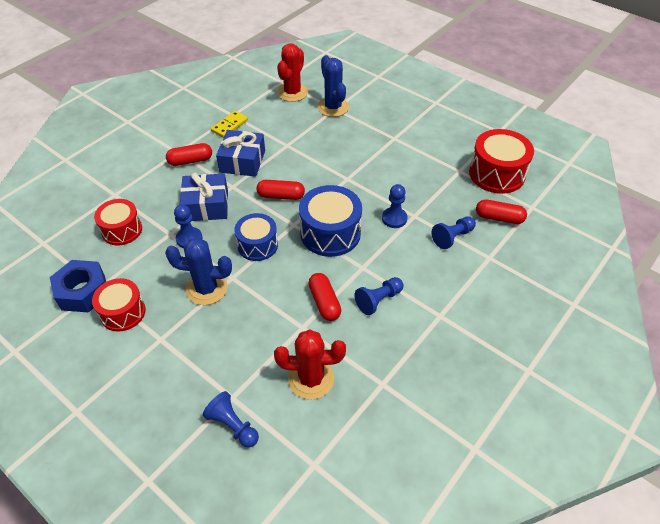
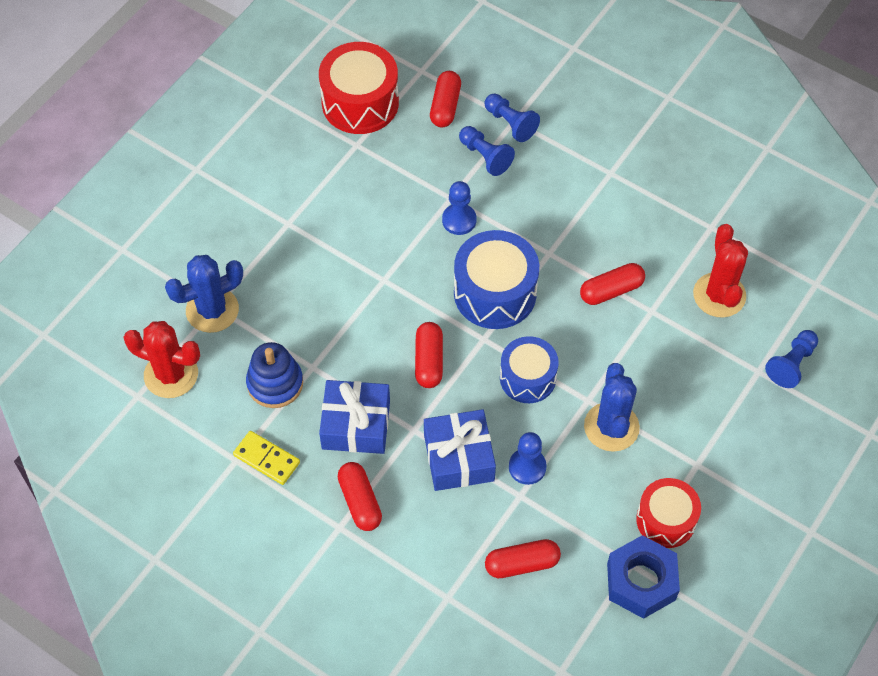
camera: 95 degrees left, 10 degrees up
(122, 230) = (522, 564): red drum -> red capsule
(278, 130) = (275, 383): none -> blue stacking toy
(378, 300) = (599, 234): blue pawn -> blue pawn (510, 123)

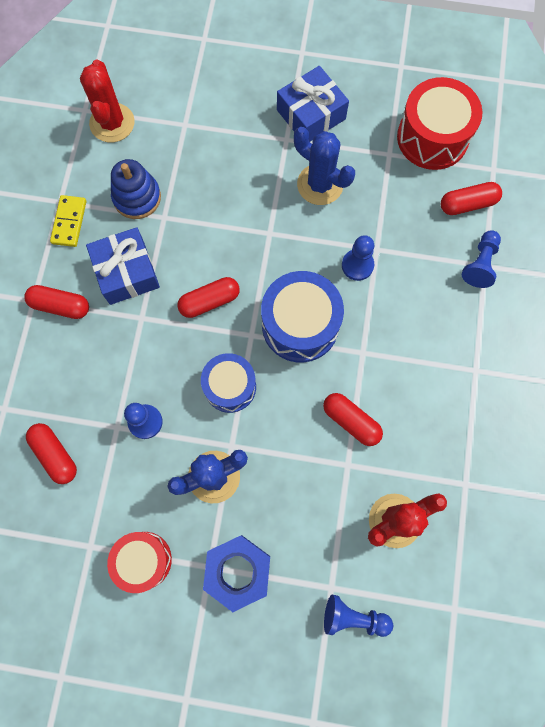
camera: 65 degrees right, 15 degrees up
(212, 310) = (181, 124): blue cactus -> blue cactus (320, 184)
(360, 501) = (60, 306): red capsule -> red capsule turned 60 degrees clockwise
(459, 457) = (131, 363): blue gift -> blue gift (311, 114)
(485, 157) = (433, 258): blue pawn -> none
(641, 582) = (76, 561): blue nut -> blue nut (238, 571)

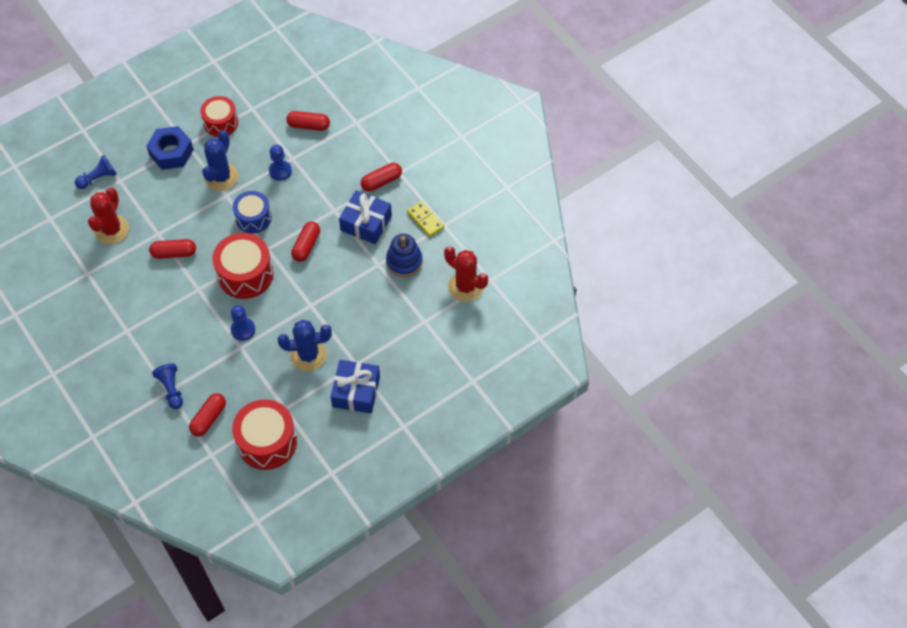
camera: 135 degrees right, 15 degrees down
(300, 325) = (245, 274): blue drum -> red drum

